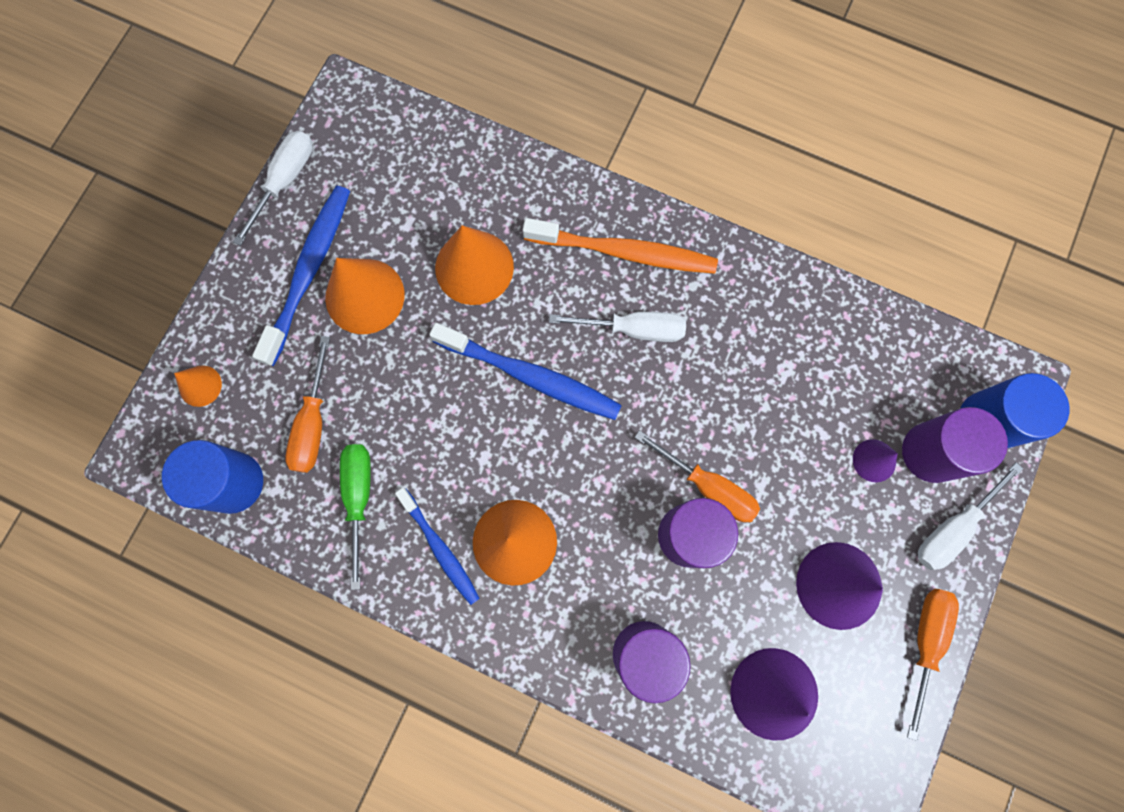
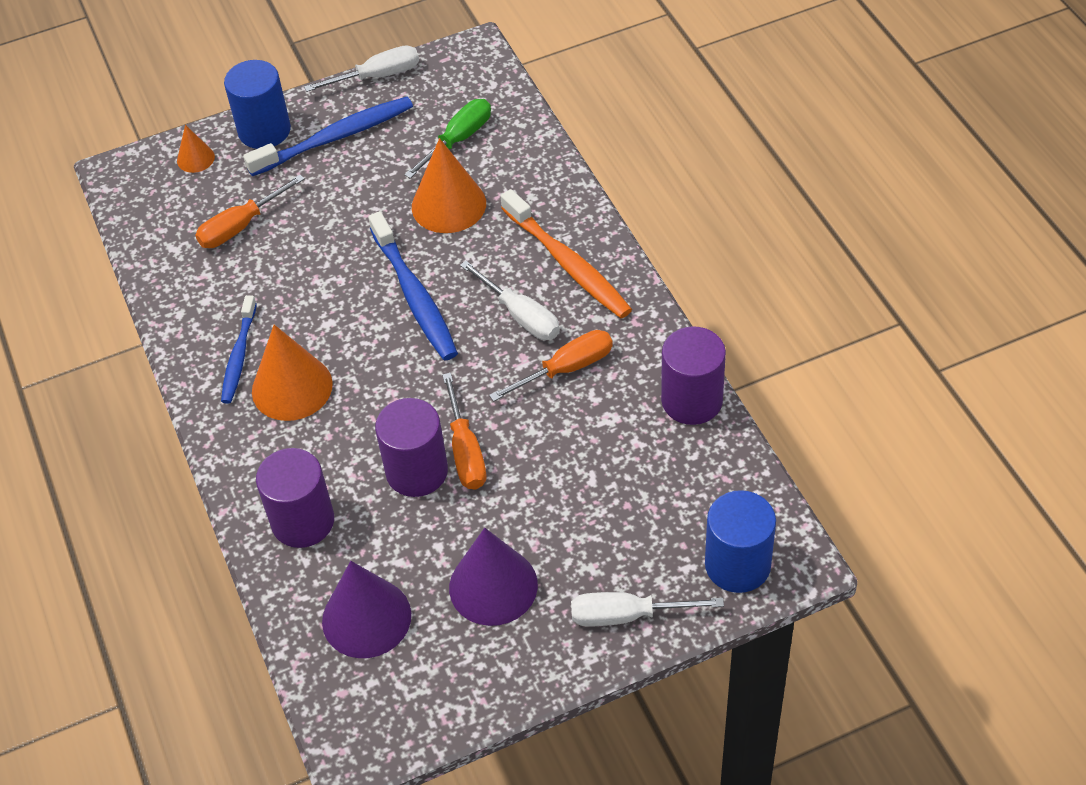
camera: 45 degrees right, 25 degrees down
(233, 482) = (154, 226): blue cylinder -> blue cylinder (264, 130)
(359, 498) = (221, 289): green screwdriver -> green screwdriver (458, 139)
(365, 296) = (355, 175): orange cone -> none
(874, 460) = (613, 525): purple cone -> none
(925, 642) = (519, 674): orange screwdriver -> orange screwdriver (566, 368)
(931, 452) = (666, 553): purple cylinder -> purple cylinder (692, 400)

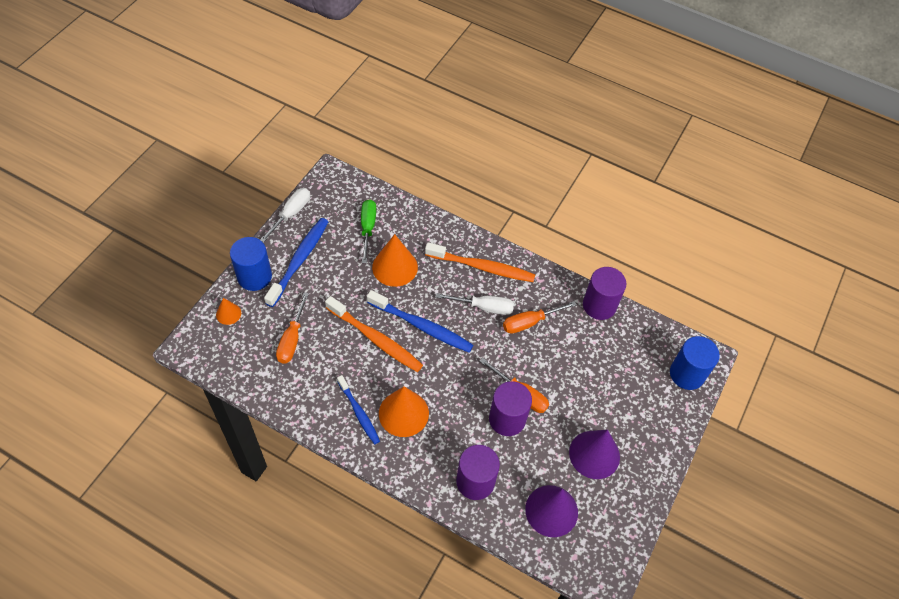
camera: 45 degrees left, 5 degrees up
(341, 280) = (375, 339): none -> orange toothbrush
(566, 368) = (530, 322): orange screwdriver -> orange screwdriver turned 135 degrees counterclockwise
(627, 615) = (663, 429): white screwdriver -> none

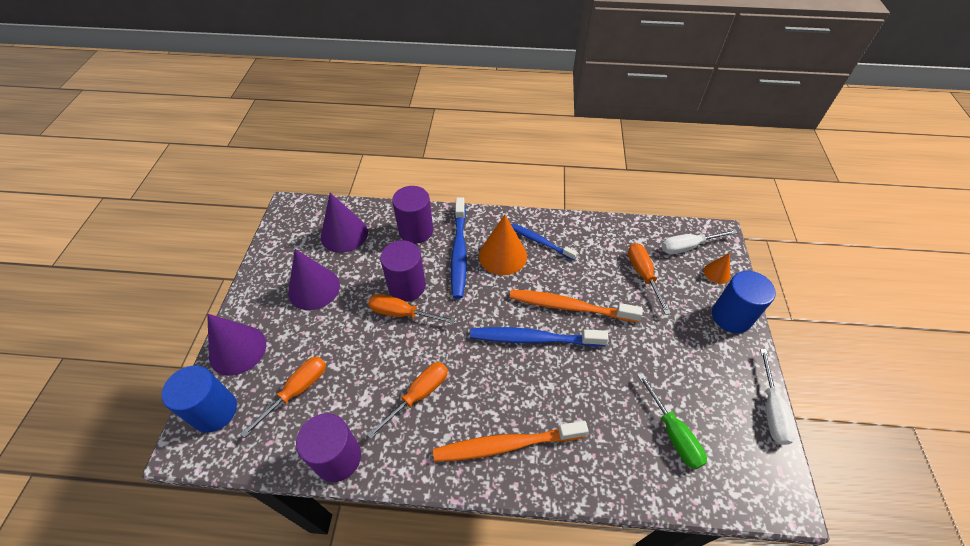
camera: 160 degrees right, 5 degrees down
(299, 260) = (707, 354): blue toothbrush -> blue toothbrush (459, 252)
(395, 267) = (605, 395): orange cone -> none
(484, 307) = (479, 390): white screwdriver -> white screwdriver (688, 247)
(621, 364) = (297, 390): none -> orange screwdriver
(668, 419) = (238, 350): none -> purple cone

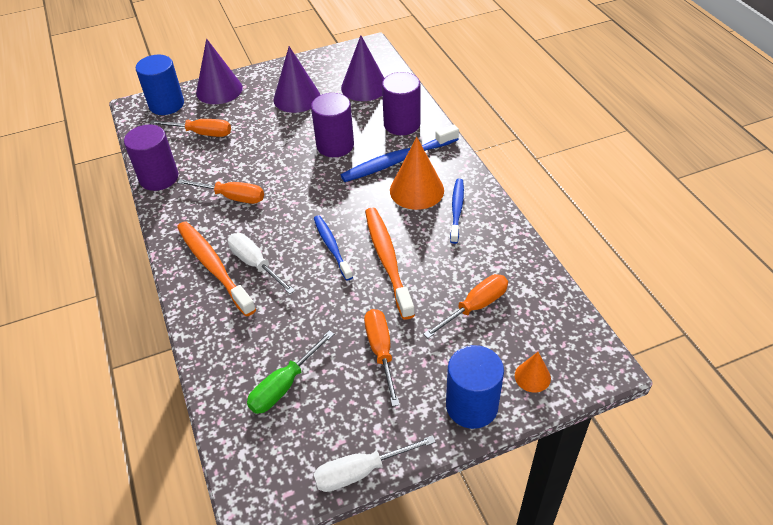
camera: 65 degrees right, 5 degrees down
(402, 313) = (304, 155): orange screwdriver -> orange screwdriver (381, 351)
(533, 339) = (331, 247): blue toothbrush -> blue toothbrush, size x0.64
(688, 247) = (554, 337): white screwdriver -> white screwdriver (255, 264)

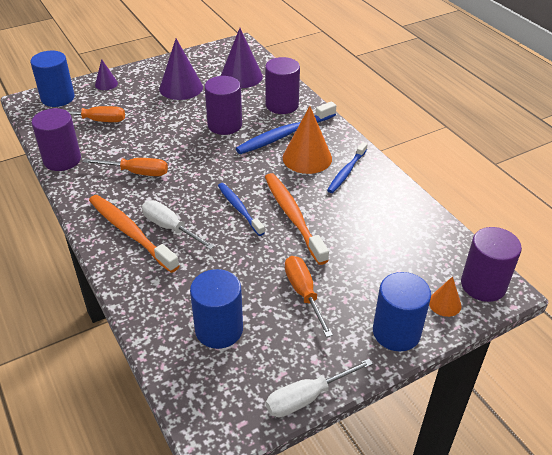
camera: 10 degrees left, 5 degrees down
(219, 90) = (106, 84): purple cone -> purple cone, size x0.52
(284, 385) = (219, 330): green screwdriver -> blue cylinder
(456, 210) = (346, 172): blue toothbrush -> blue toothbrush turned 150 degrees counterclockwise
(475, 306) = (381, 250): orange screwdriver -> none
(580, 358) = (483, 285): none -> purple cylinder

